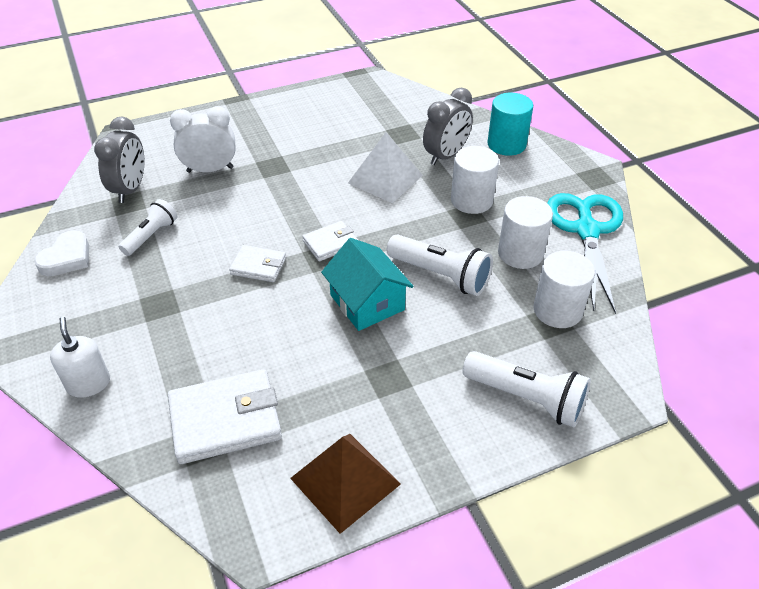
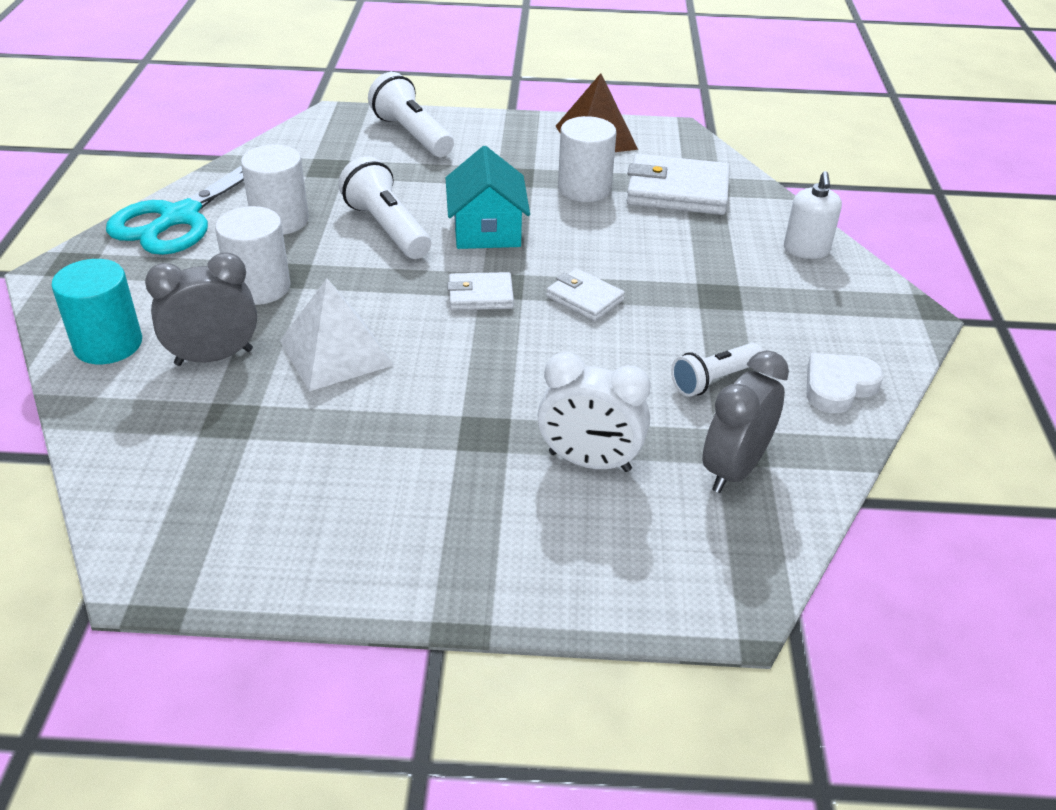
camera: 155 degrees left, 5 degrees down
(557, 310) = (310, 171): white cylinder -> white cylinder (584, 189)

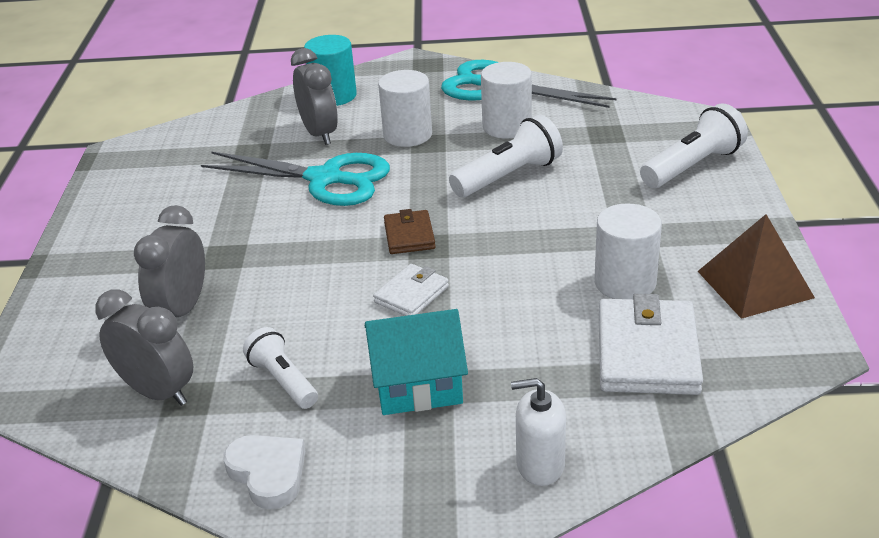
camera: 90 degrees right, 5 degrees down
(336, 353) = (325, 179): white pyramid -> turquoise scissors
(480, 295) = (409, 235): white wallet -> brown wallet
(486, 230) = (520, 228): turquoise house -> turquoise house (417, 384)
(589, 462) = (182, 309): white clock -> grey clock

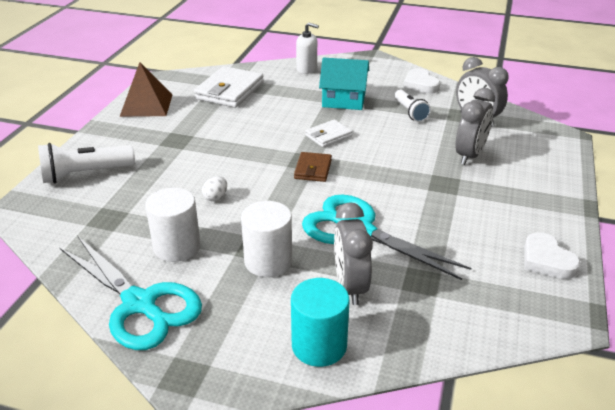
camera: 165 degrees left, 0 degrees up
(117, 194) = (546, 260): none -> white heart
(508, 176) = (215, 197): white flashlight -> white egg
(625, 282) = (208, 118): white cylinder -> none

